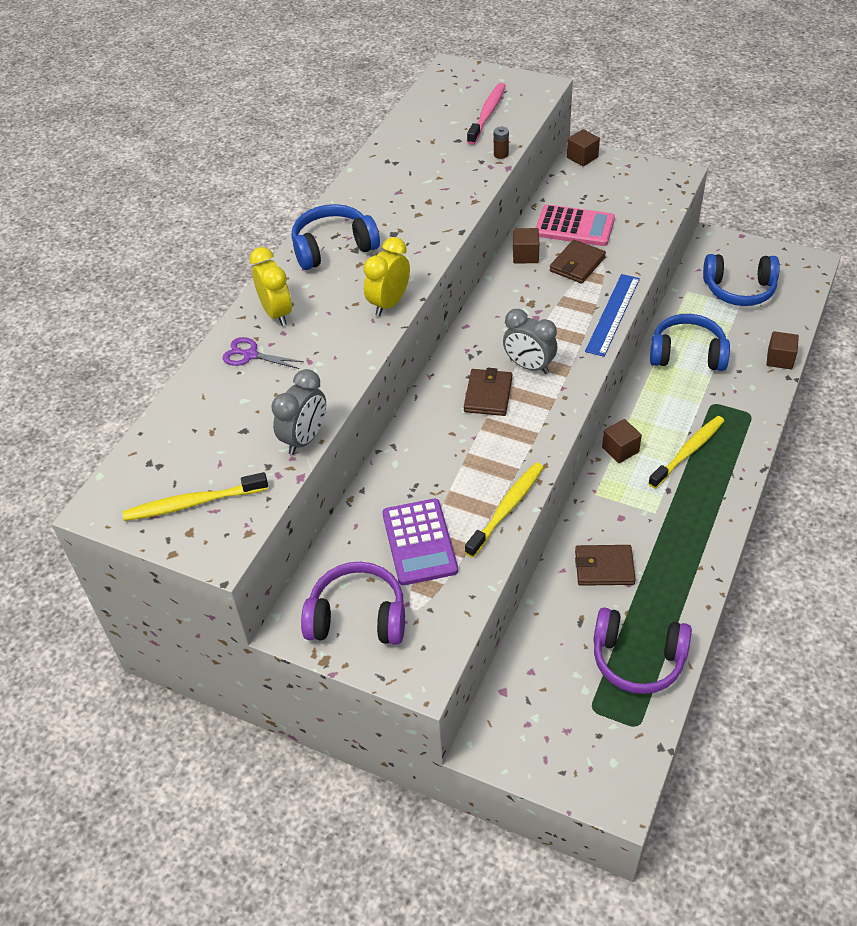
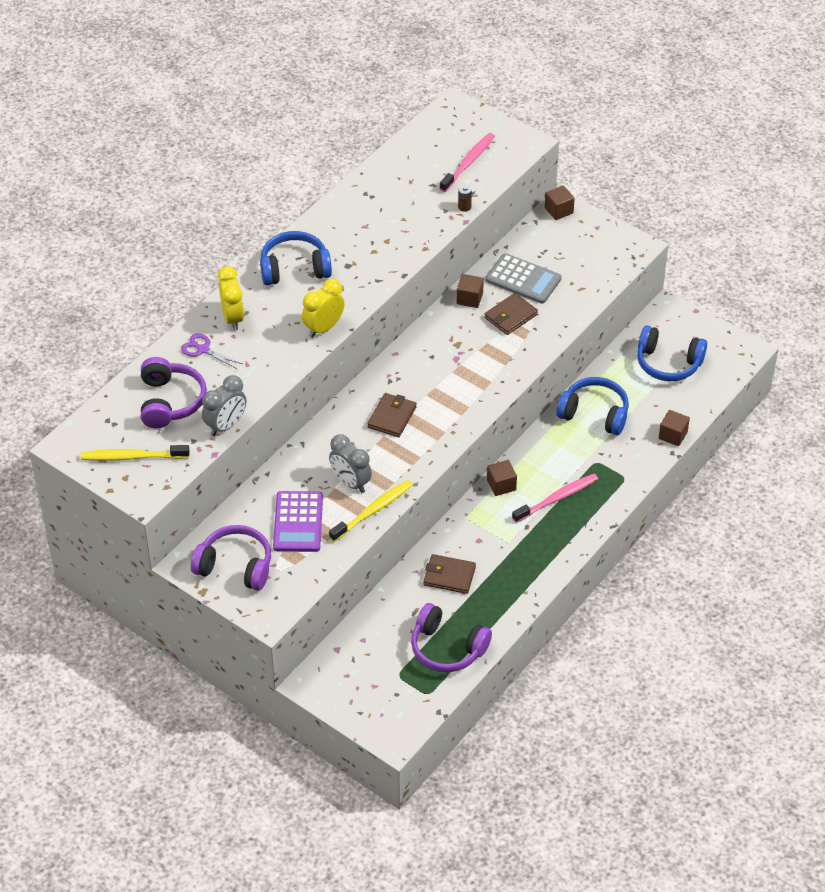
camera: 10 degrees right, 0 degrees up
(225, 424) = (170, 401): none -> purple headphones
(529, 366) = (434, 399): grey clock -> grey clock (350, 482)
(574, 226) = (523, 279): pink calculator -> grey calculator
(613, 314) = (522, 368): blue ruler -> none
(688, 451) = (557, 498): yellow toothbrush -> pink toothbrush

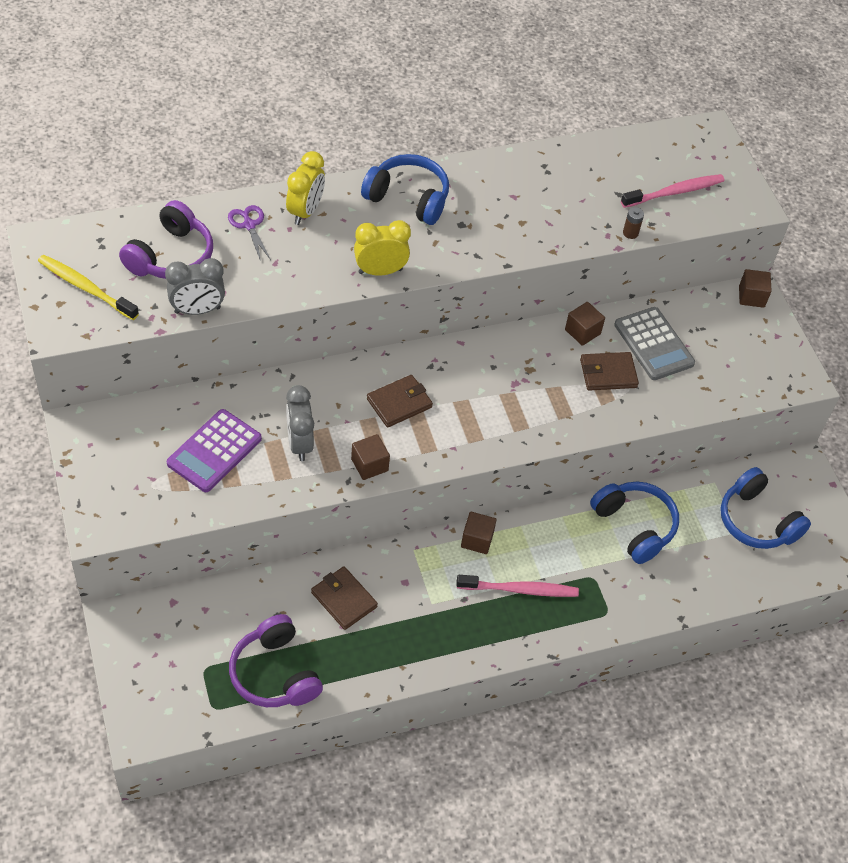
camera: 30 degrees right, 5 degrees up
(235, 566) = (117, 457): purple headphones -> none
(373, 511) = (294, 486): yellow toothbrush -> none
(673, 435) = (697, 600): brown cube -> brown cube (369, 465)

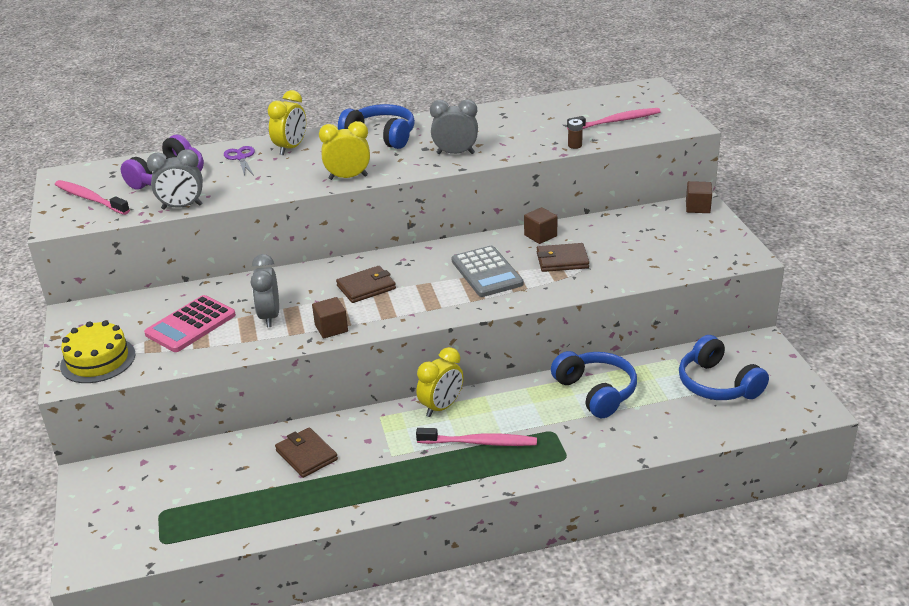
camera: 10 degrees right, 20 degrees down
(86, 287) = (90, 199): yellow toothbrush -> pink toothbrush
(122, 500) = (98, 360): none -> yellow cake
(214, 451) = (191, 325): purple calculator -> pink calculator
(275, 673) = (228, 513): purple headphones -> none
(477, 540) = (441, 407): brown cube -> yellow clock
(497, 237) = (455, 153): none -> grey clock
(654, 344) = (606, 240): grey calculator -> grey calculator (487, 272)

